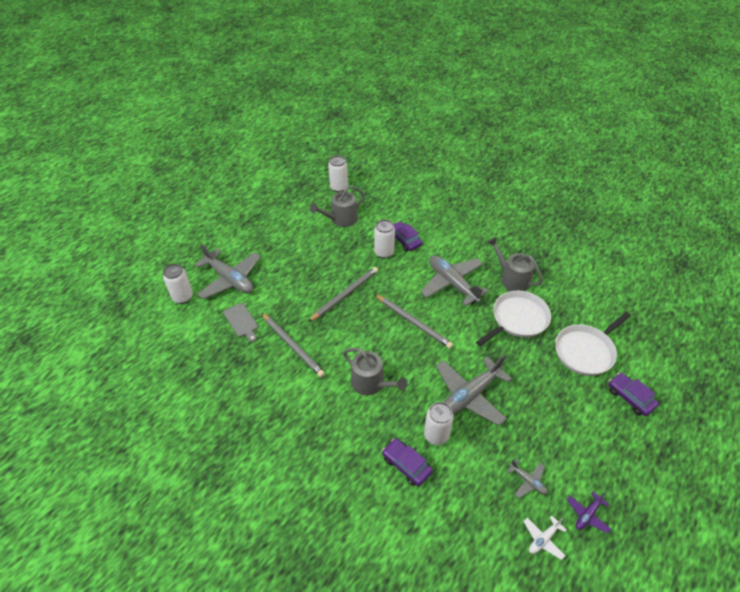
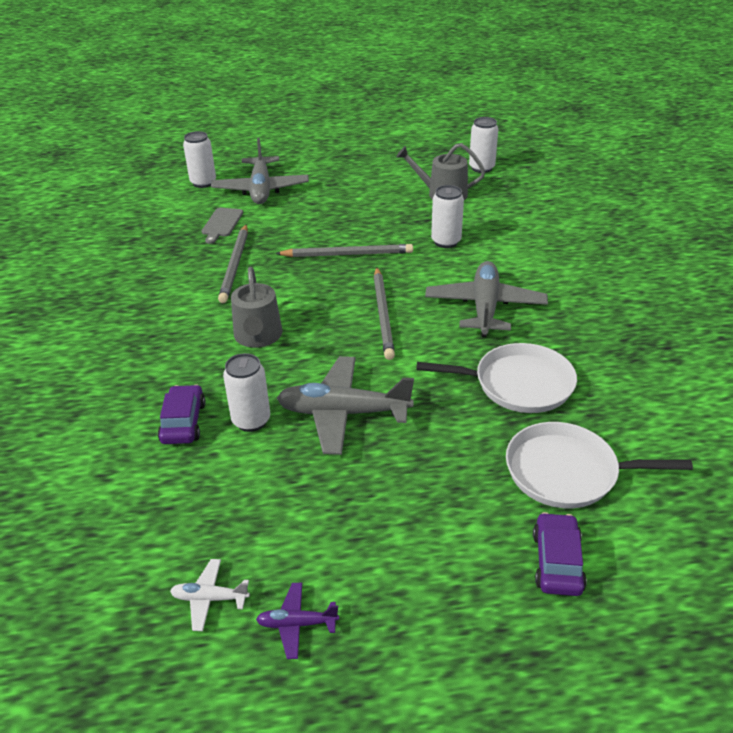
camera: 45 degrees right, 10 degrees down
(404, 240) = (487, 243): purple car -> none
(512, 278) = (574, 343): grey watering can -> none
(528, 481) = (281, 534): grey plane -> none

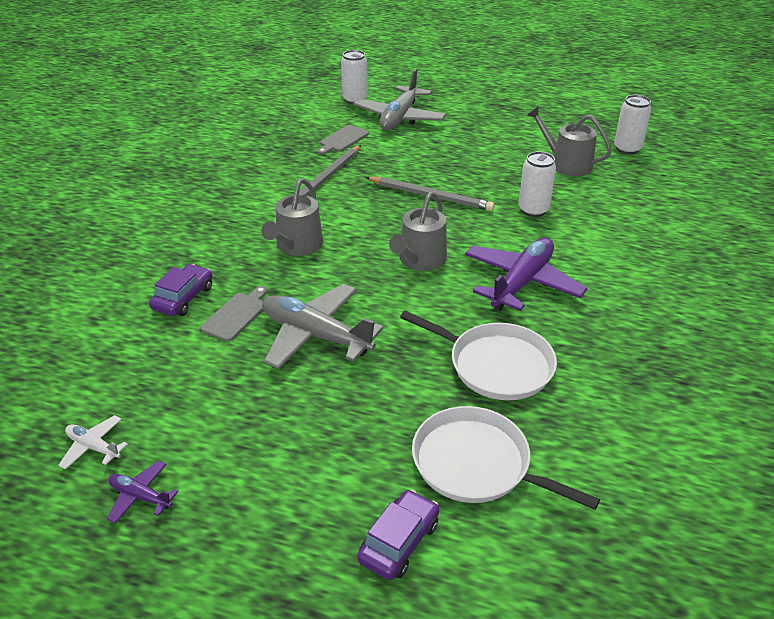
camera: 25 degrees right, 0 degrees up
(251, 420) = (236, 315): white can -> grey cutting board
(383, 314) = (420, 260): grey pencil -> grey watering can
(485, 307) = (521, 283): grey plane -> purple plane

